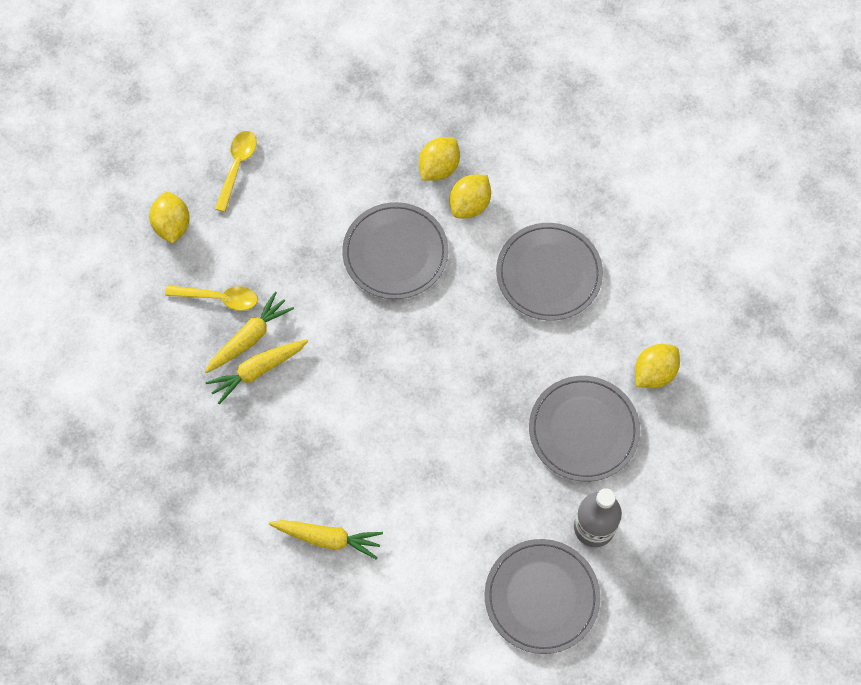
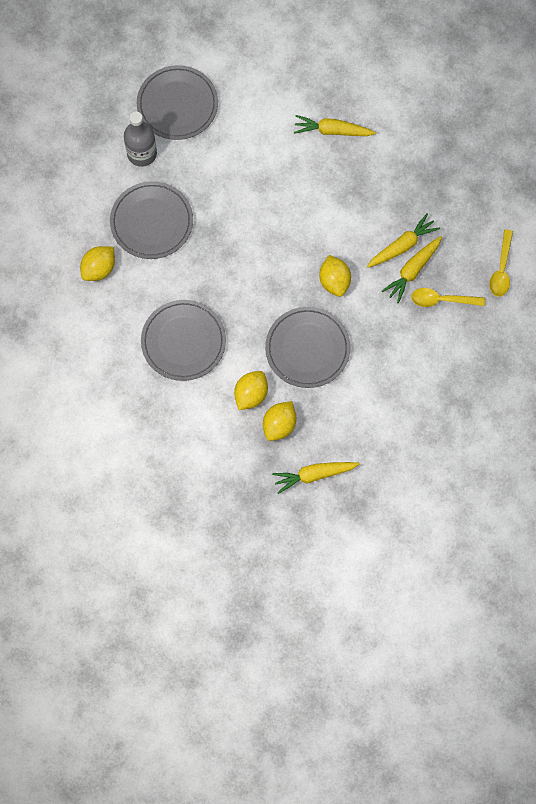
camera: 175 degrees right, 5 degrees up
(172, 225) = (490, 356): yellow lemon -> yellow lemon (334, 281)
(237, 167) = (446, 412): yellow spoon -> yellow spoon (501, 269)
(403, 111) = (314, 475): none -> yellow carrot

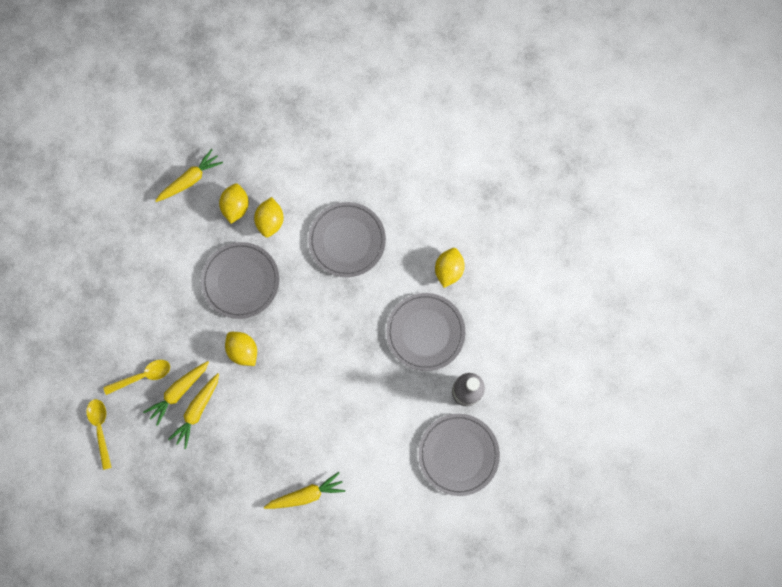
camera: 155 degrees right, 5 degrees up
(413, 270) = (179, 391): yellow carrot -> yellow carrot turned 150 degrees counterclockwise

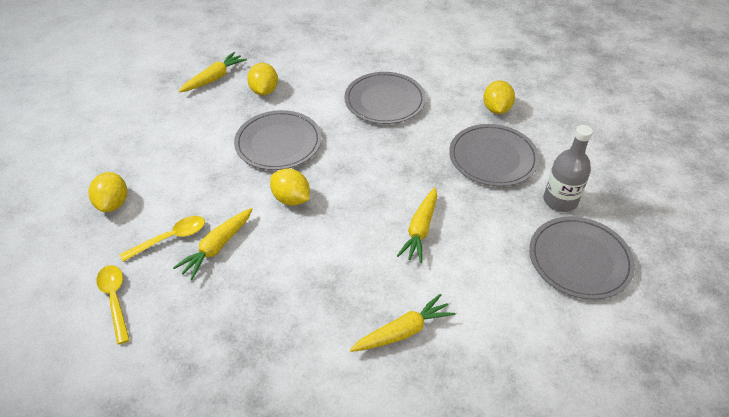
camera: 10 degrees left, 30 degrees down
(197, 410) = (243, 262): yellow carrot -> yellow carrot (420, 229)
(270, 221) = (302, 97): yellow lemon -> yellow lemon (113, 203)

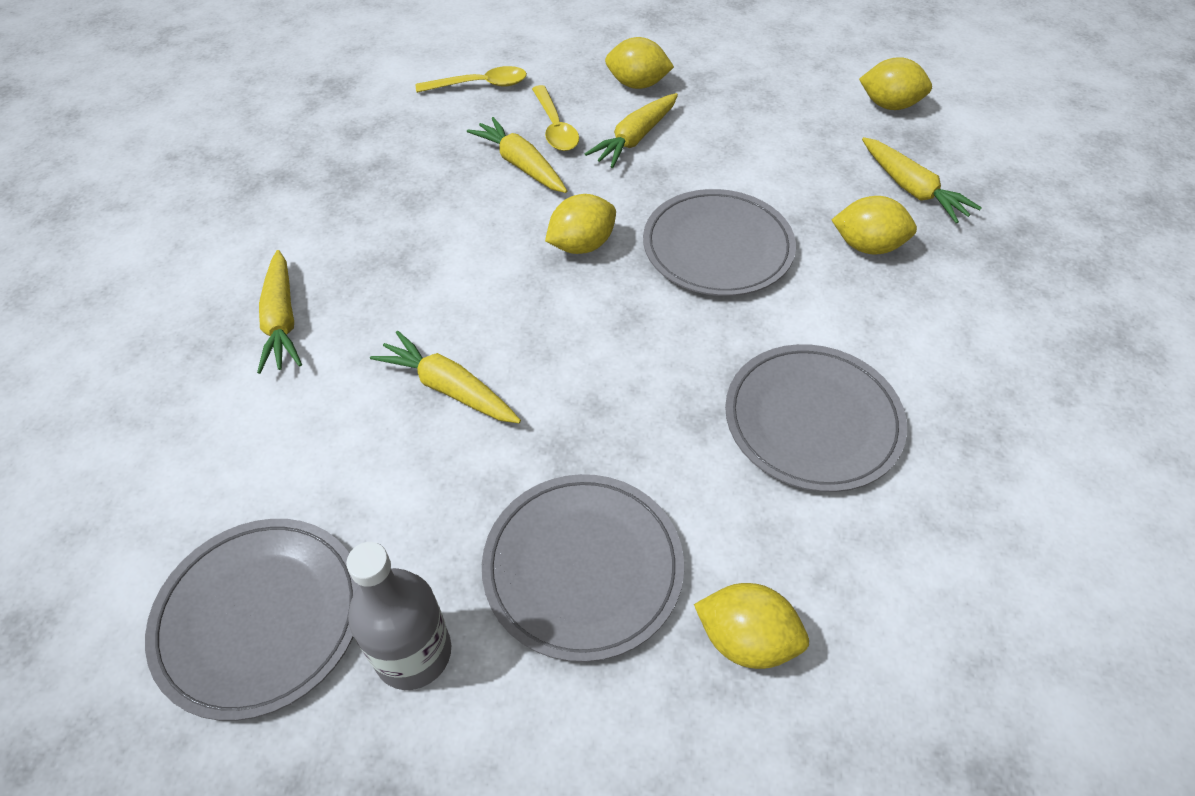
camera: 105 degrees right, 5 degrees up
(135, 89) = (889, 105): none -> yellow lemon
(180, 193) = (635, 138): none -> yellow carrot

